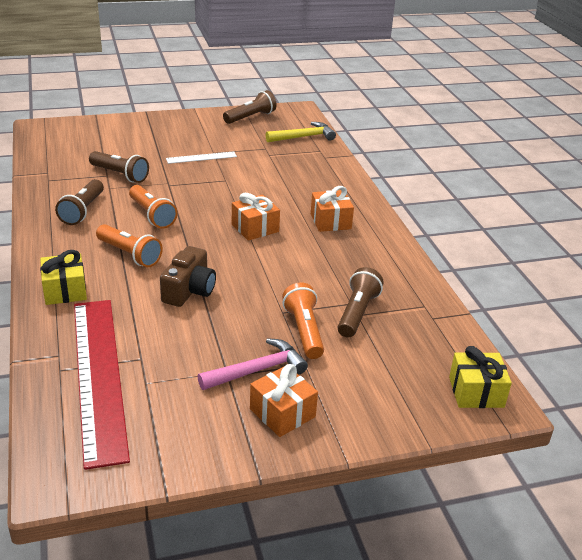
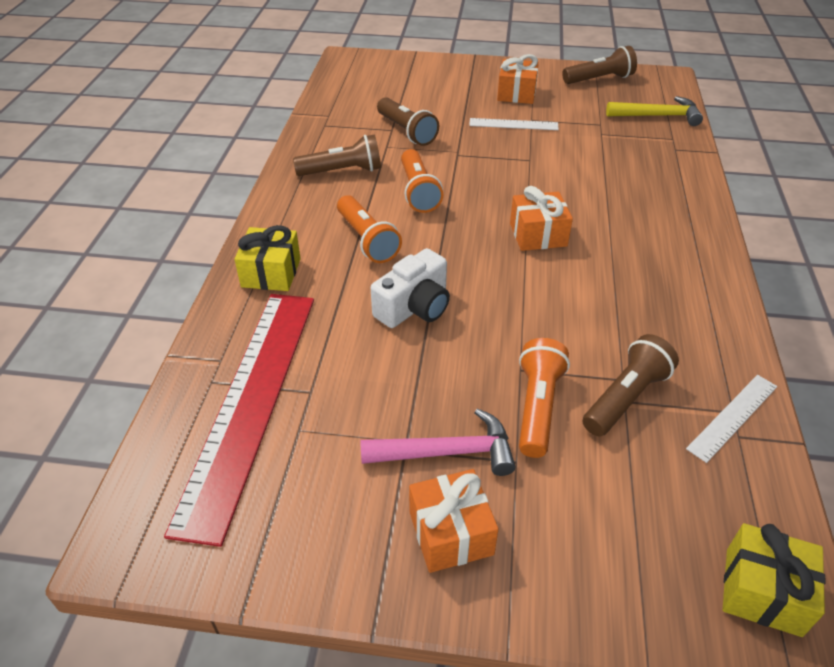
camera: 25 degrees right, 10 degrees up
(83, 211) = (342, 171): brown flashlight -> brown flashlight turned 135 degrees counterclockwise
(189, 290) = (414, 307): brown camera -> white camera
(330, 221) = (645, 245): orange gift -> orange gift (516, 93)
(425, 308) = (733, 417): none -> white ruler

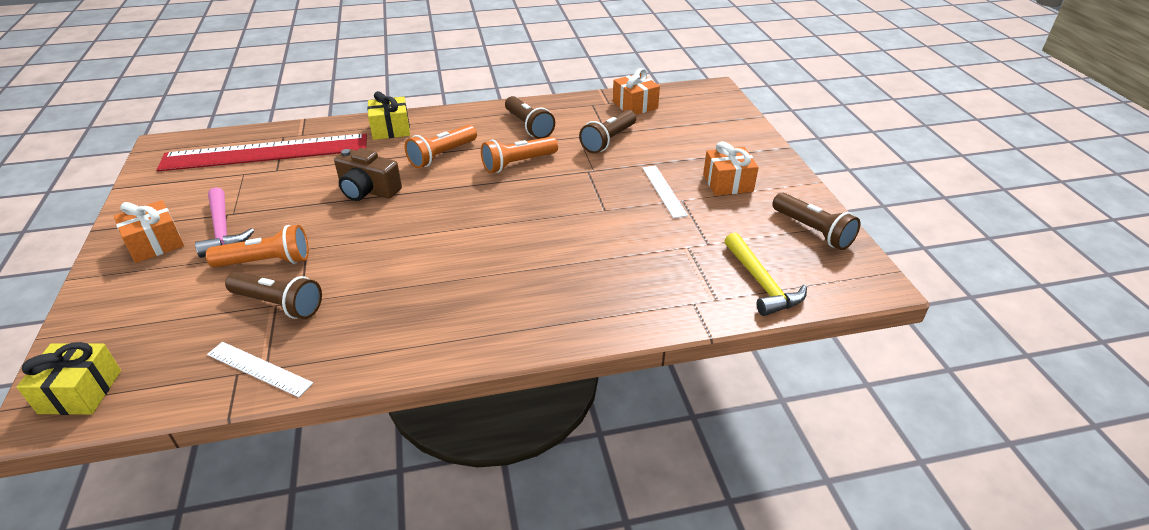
camera: 70 degrees right, 5 degrees down
(414, 307) = (368, 190): white camera -> brown camera
(538, 235) = (482, 232): orange gift -> orange gift (635, 105)

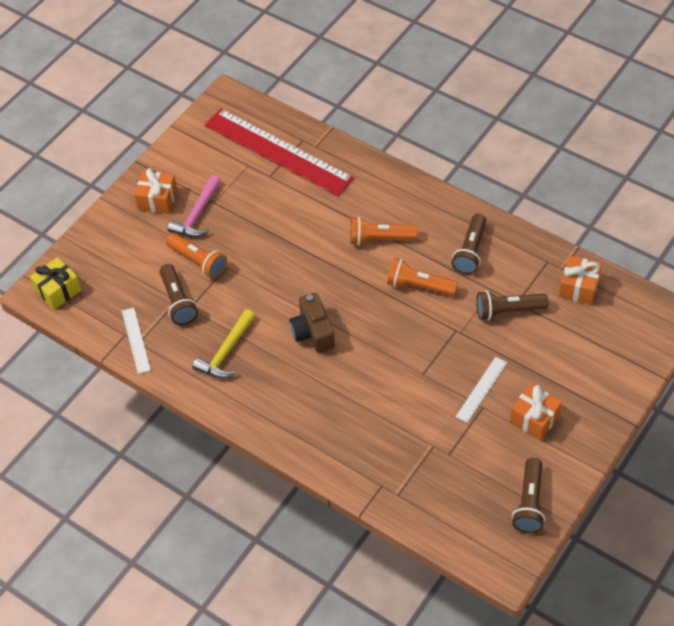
camera: 50 degrees right, 15 degrees up
(368, 190) = (303, 239): brown camera -> brown camera (313, 332)
(391, 129) = (375, 183): yellow gift -> none
(761, 283) = (438, 508): yellow hammer -> yellow hammer (226, 352)

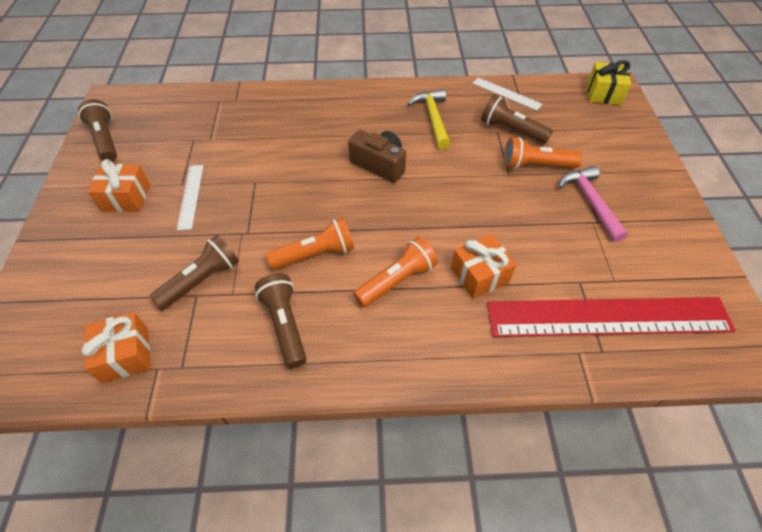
camera: 140 degrees right, 0 degrees up
(157, 200) = (641, 195): orange gift -> orange gift (479, 275)

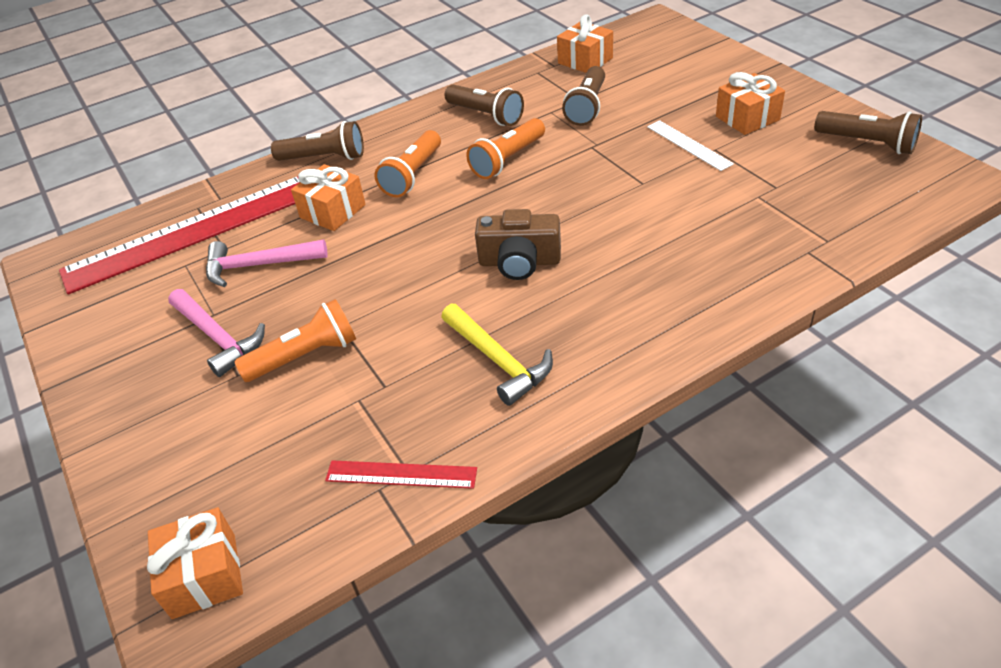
camera: 155 degrees right, 10 degrees down
(506, 93) = (401, 475): white ruler -> red ruler
(511, 130) = (362, 398): brown flashlight -> brown flashlight (324, 158)
(553, 248) = (259, 265): none -> pink hammer
(604, 93) = (204, 575): yellow gift -> orange gift

